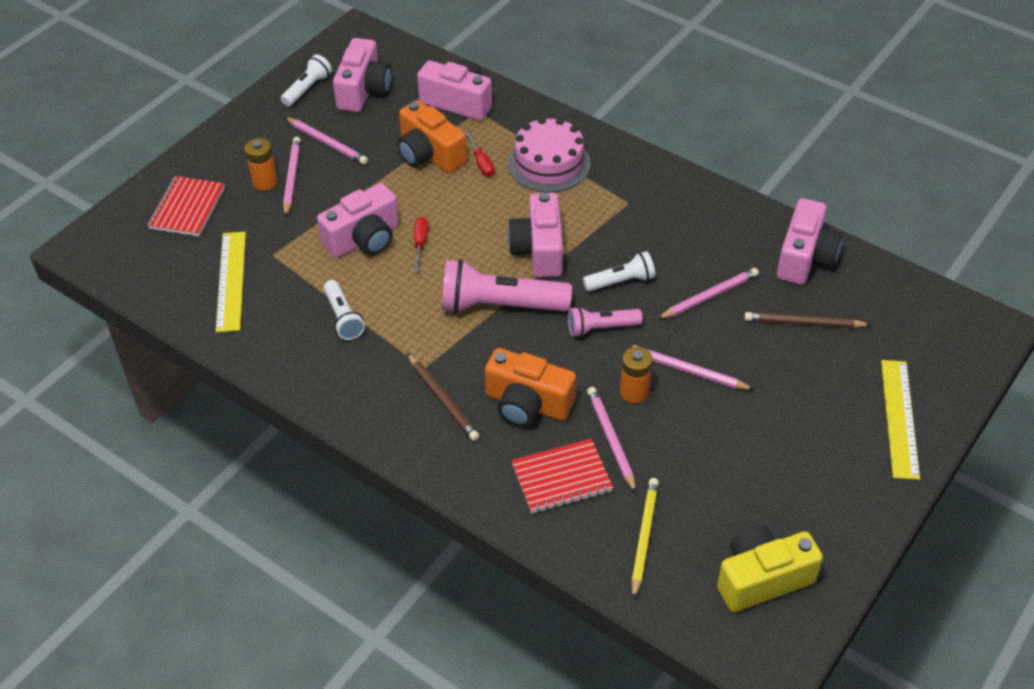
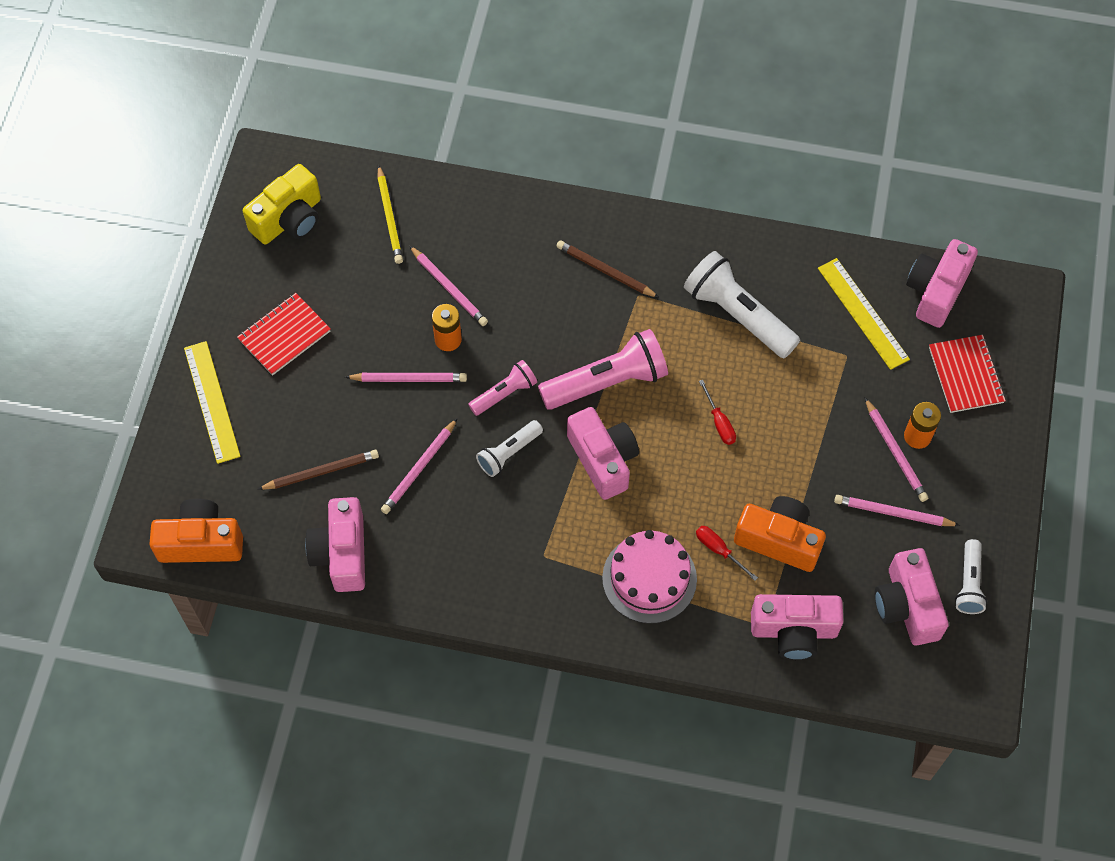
camera: 155 degrees right, 15 degrees up
(343, 318) = (737, 315): white flashlight -> white flashlight, size x1.80
(364, 239) = (775, 406): pink camera -> pink camera (936, 291)
(527, 404) = (533, 294): orange camera -> orange camera (201, 542)
(561, 478) = (474, 240): red notebook -> red notebook (284, 335)

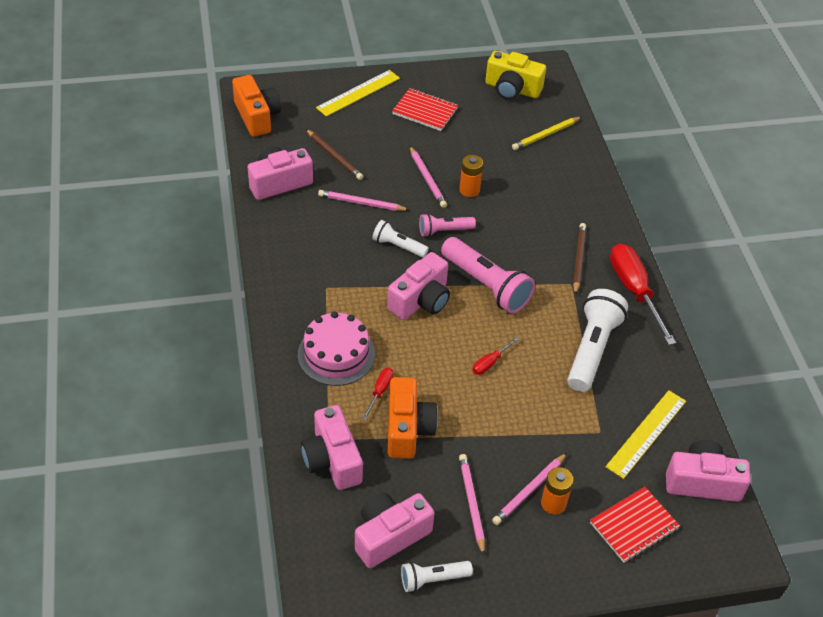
camera: 65 degrees right, 15 degrees down
(449, 288) = (510, 179): pink pencil -> none
(504, 393) = (444, 231): pink flashlight -> pink flashlight turned 135 degrees clockwise
(673, 237) = (634, 291): none -> red screwdriver

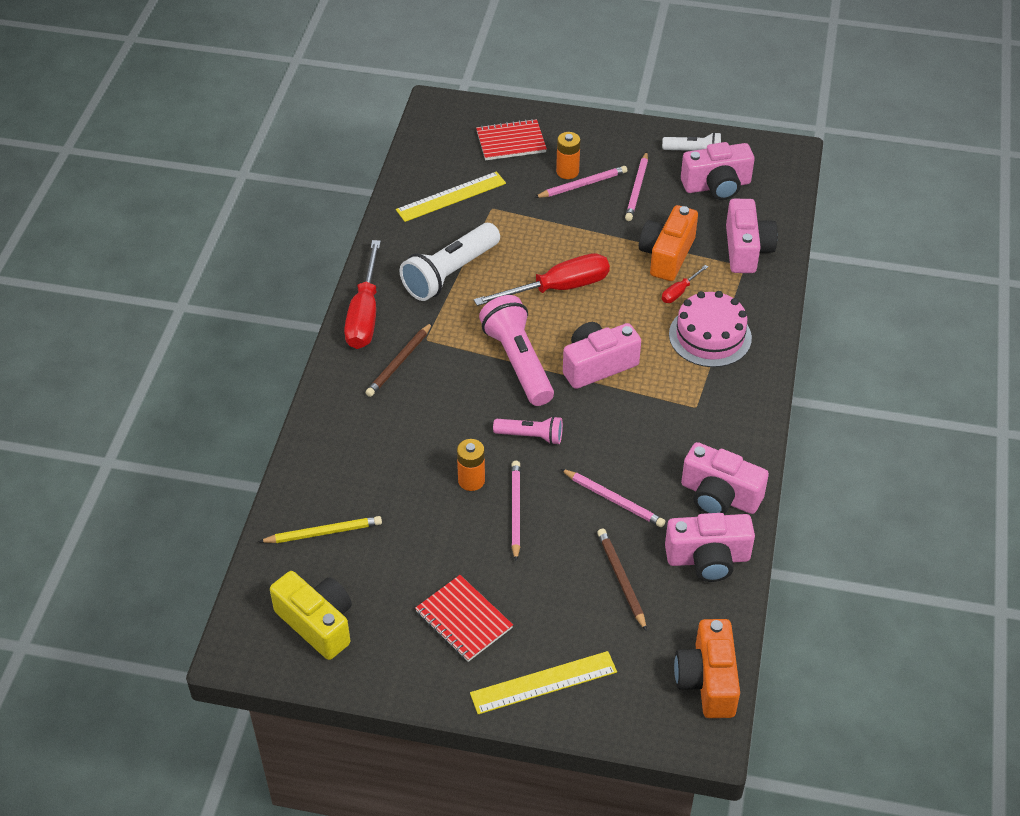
camera: 155 degrees left, 0 degrees up
(398, 246) = (594, 432): white flashlight -> none
(490, 362) = (558, 288): red screwdriver -> red screwdriver, size x2.14
(702, 482) = (431, 153): pink camera -> pink camera (719, 496)

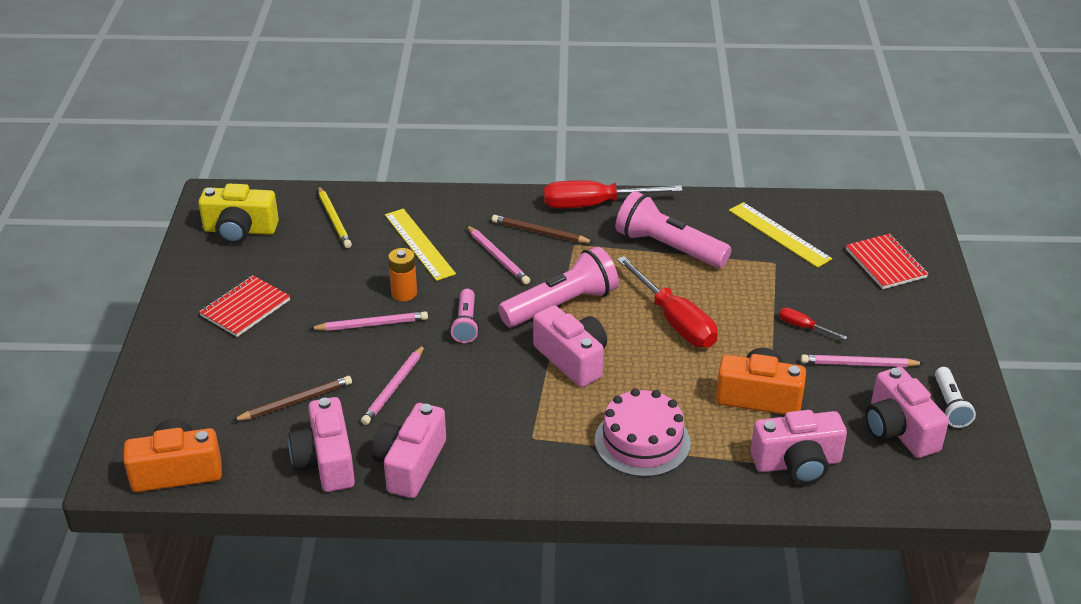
camera: 80 degrees right, 10 degrees down
(317, 623) = (240, 230): yellow camera -> yellow camera turned 60 degrees clockwise
(450, 273) = (668, 248): white flashlight -> pink flashlight
(543, 683) = (178, 363): yellow ruler -> yellow ruler (419, 244)
(567, 172) = (859, 309): orange battery -> none
(582, 185) = (843, 322): pink pencil -> pink pencil (497, 257)
(679, 292) = (704, 412): red screwdriver -> red screwdriver (803, 327)

